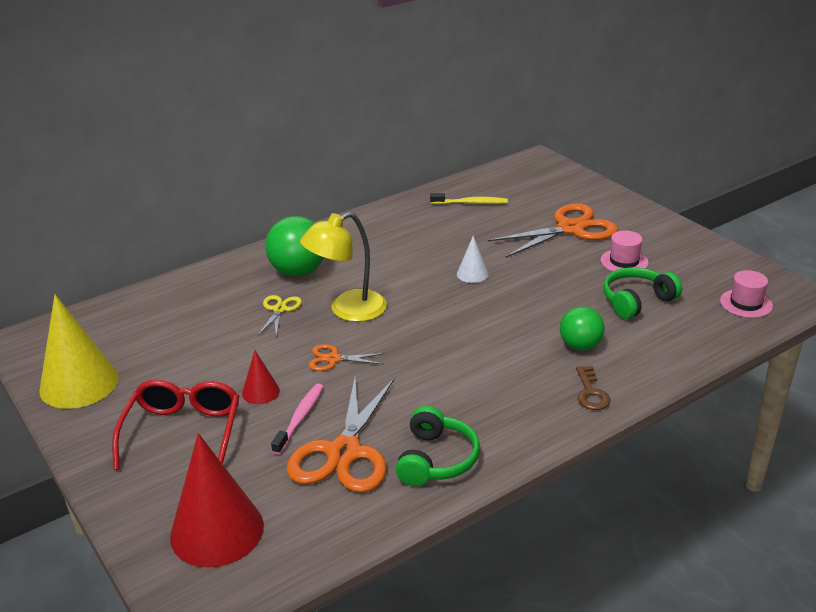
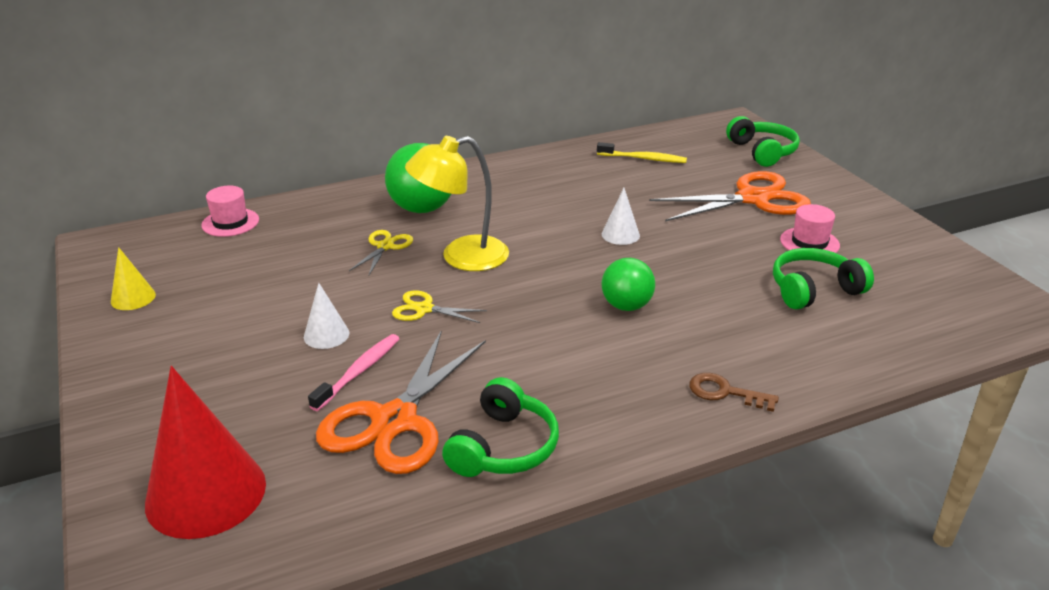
camera: 10 degrees right, 0 degrees up
(79, 383) = (133, 298): yellow cone -> yellow cone, size x0.48
(183, 432) = (220, 368): red glasses -> none
(260, 392) = (326, 335): red cone -> white cone
(333, 359) = (424, 309): orange scissors -> yellow scissors
(567, 185) = (762, 152): none -> green headphones
(580, 346) = (727, 334): green ball -> green ball (626, 306)
(591, 392) = (725, 392): brown key -> brown key turned 105 degrees clockwise
(746, 303) = (956, 310): pink hat -> pink hat (230, 222)

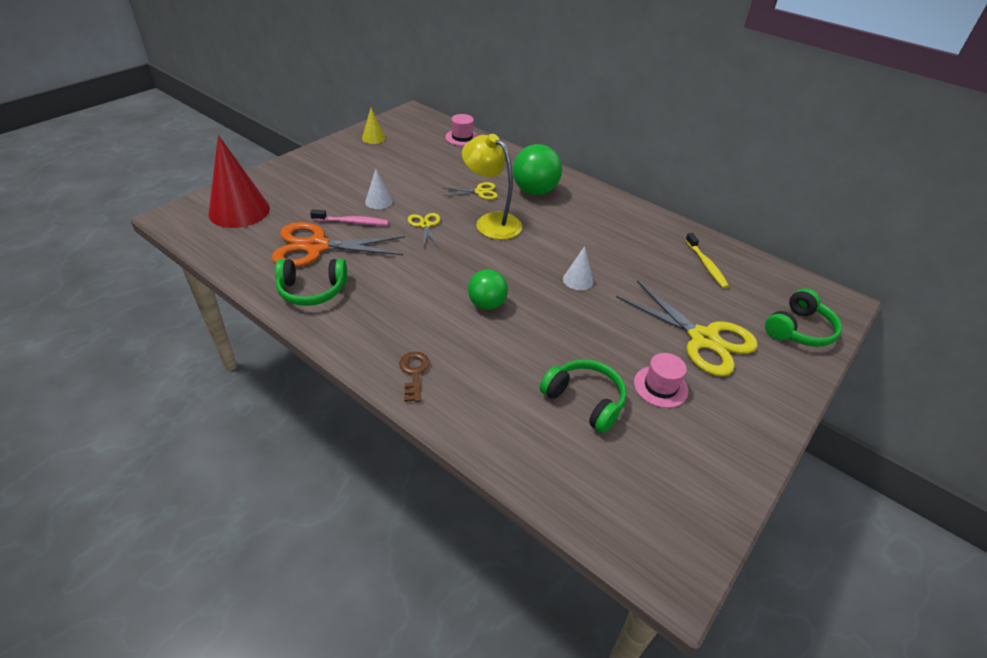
camera: 60 degrees right, 10 degrees up
(753, 199) = (703, 339): orange scissors -> yellow scissors

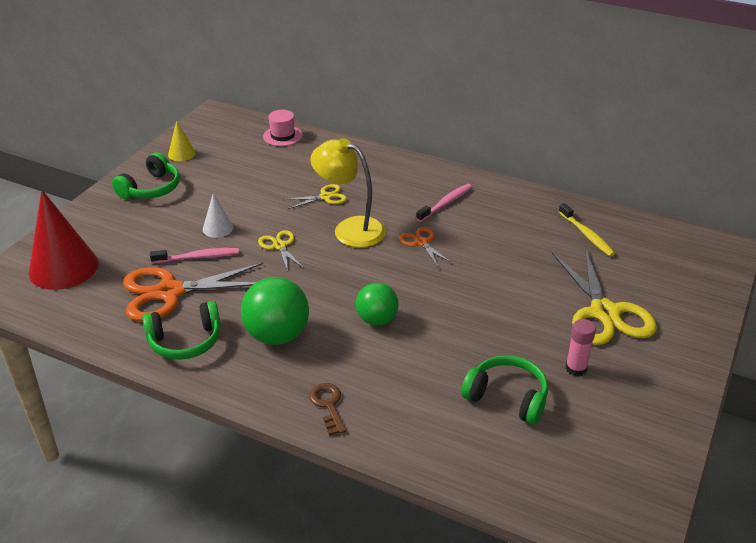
camera: 10 degrees left, 5 degrees down
(534, 191) = (384, 185): green ball -> green ball (277, 335)
(550, 244) = (421, 242): none -> orange scissors
(578, 280) = (462, 276): white cone -> none
(583, 215) = (445, 203): none -> pink toothbrush
(660, 386) = (576, 368): pink hat -> pink glue stick
(703, 339) = (604, 313): yellow scissors -> yellow scissors turned 45 degrees clockwise
(799, 330) = (693, 285): green headphones -> green headphones (151, 189)

